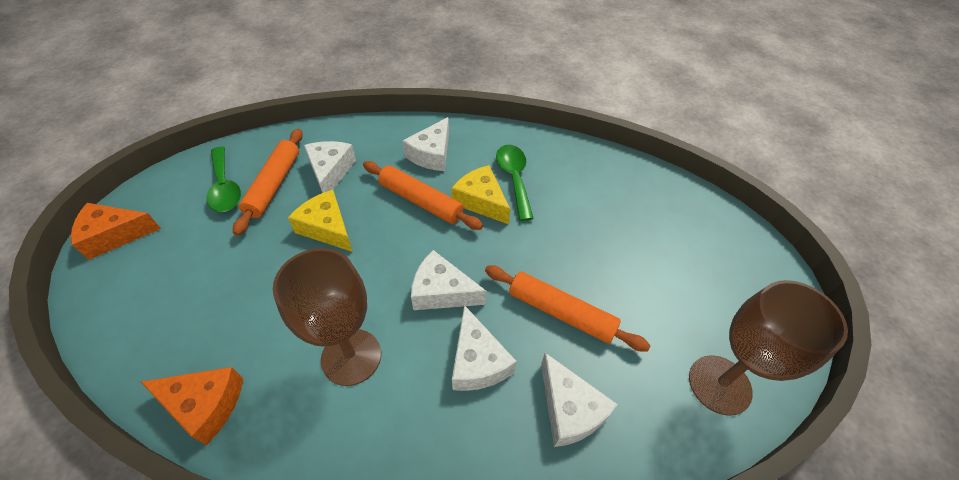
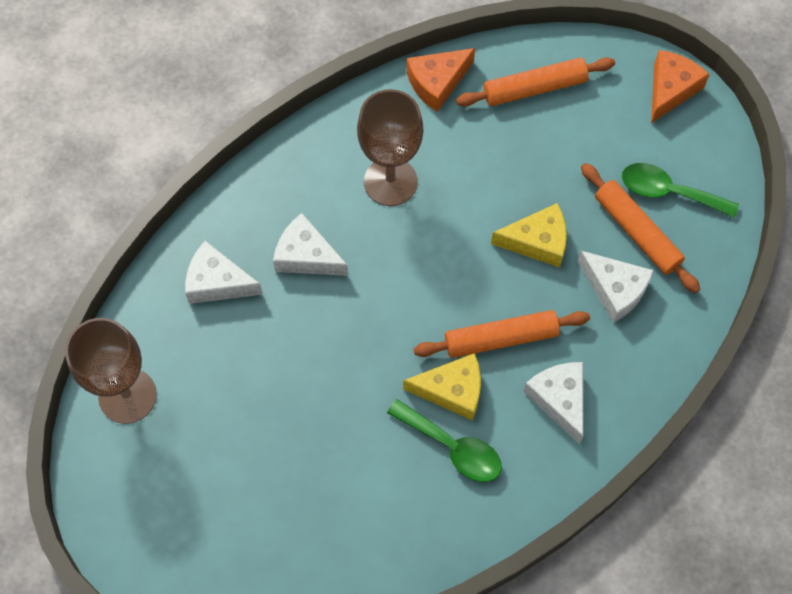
camera: 135 degrees right, 15 degrees up
(442, 291) = (386, 279): white cheese -> none
(561, 312) = (283, 347): orange rolling pin -> orange rolling pin (534, 88)

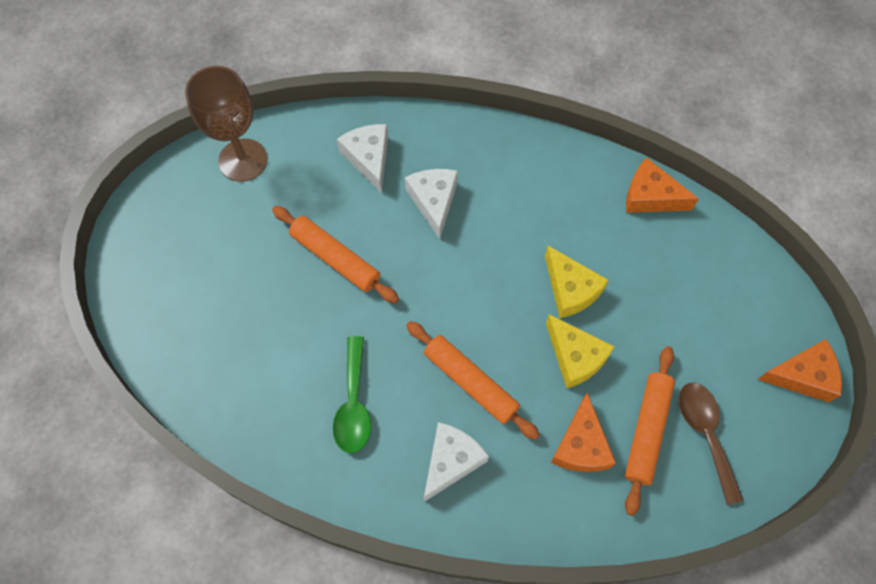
camera: 55 degrees right, 0 degrees up
(390, 182) = (539, 218): brown goblet -> none
(452, 390) = (400, 373): yellow cheese -> yellow cheese (570, 289)
(534, 88) = (708, 269): orange rolling pin -> orange rolling pin (335, 258)
(615, 289) = (581, 445): white cheese -> orange cheese
(668, 192) = (705, 433): green spoon -> brown spoon

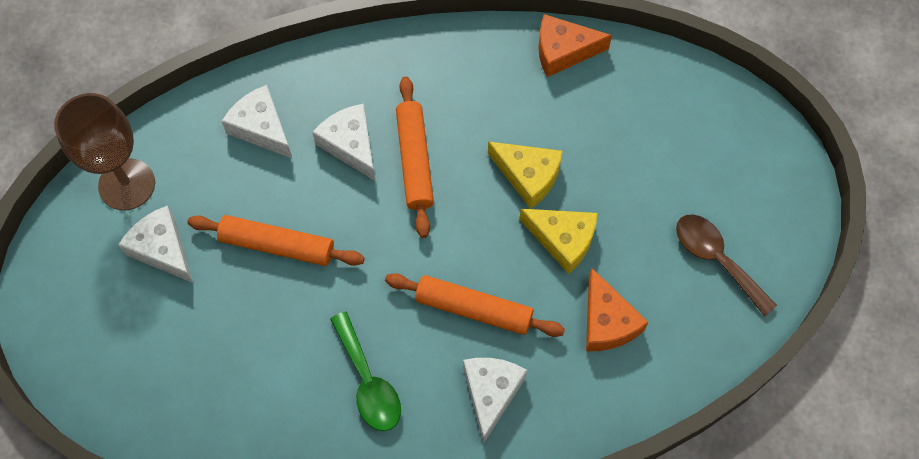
camera: 25 degrees left, 0 degrees up
(244, 223) = (162, 249): none -> white cheese
(646, 430) = (661, 280): orange rolling pin -> orange rolling pin (414, 160)
(802, 376) = (779, 166): orange cheese -> none

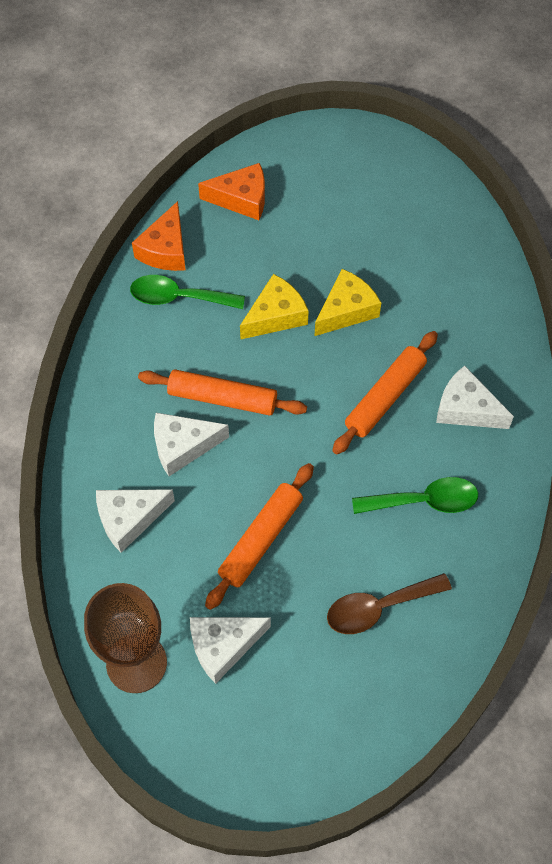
camera: 70 degrees left, 5 degrees down
(512, 82) = (178, 297): none -> green spoon
(607, 322) = (432, 304): orange cheese -> orange cheese (241, 199)
(716, 259) = (405, 211): brown spoon -> brown spoon (378, 608)

